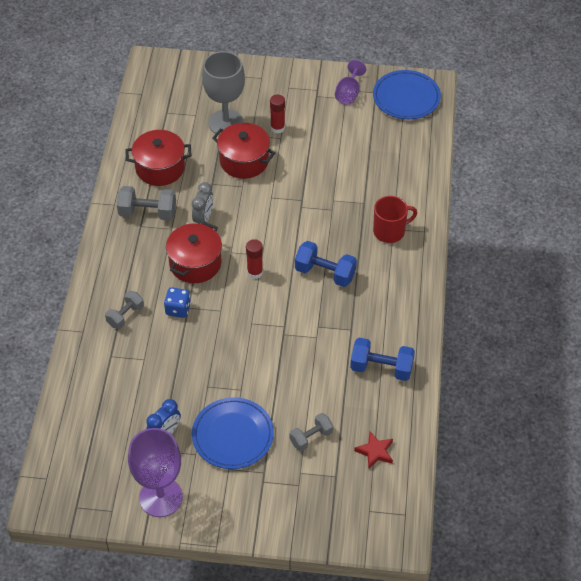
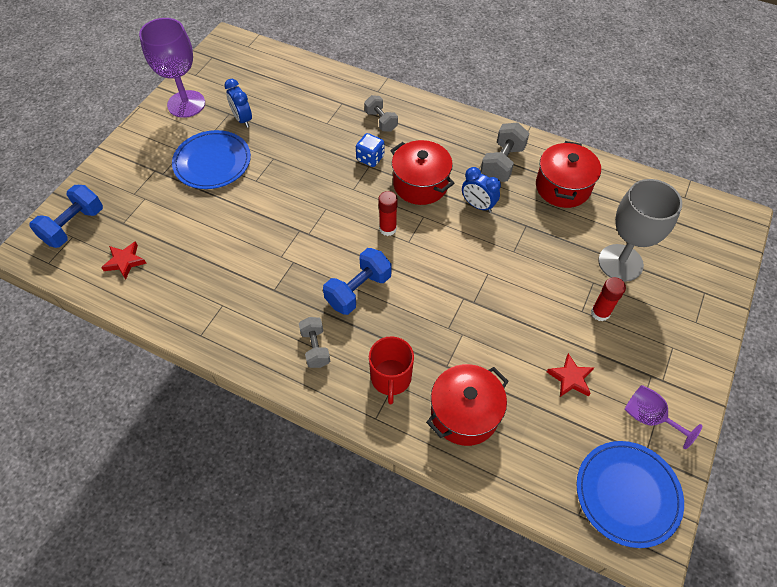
camera: 110 degrees right, 5 degrees up
(203, 218) = (478, 205): grey clock -> blue clock
(244, 161) = (552, 263): red pot -> red pot (464, 413)
(311, 437) = (173, 217): grey dumbbell -> grey dumbbell (315, 348)
(339, 135) = (570, 378): none -> red star
(381, 368) = (212, 300): blue dumbbell -> blue dumbbell (74, 226)

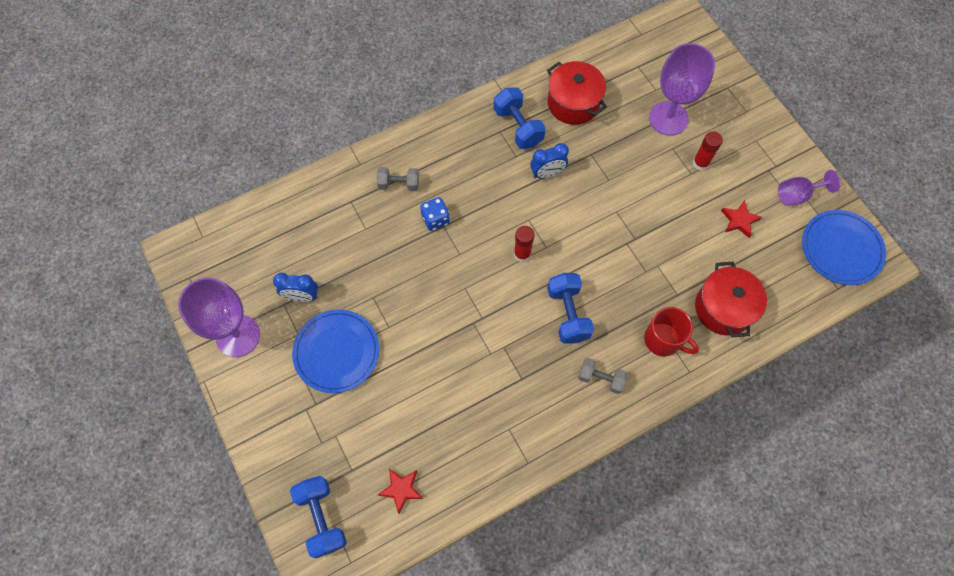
camera: 55 degrees left, 10 degrees up
(420, 184) = (494, 200): red pot -> none
(502, 163) = (518, 127): grey dumbbell -> blue dumbbell
(620, 263) = (668, 118): grey goblet -> purple goblet

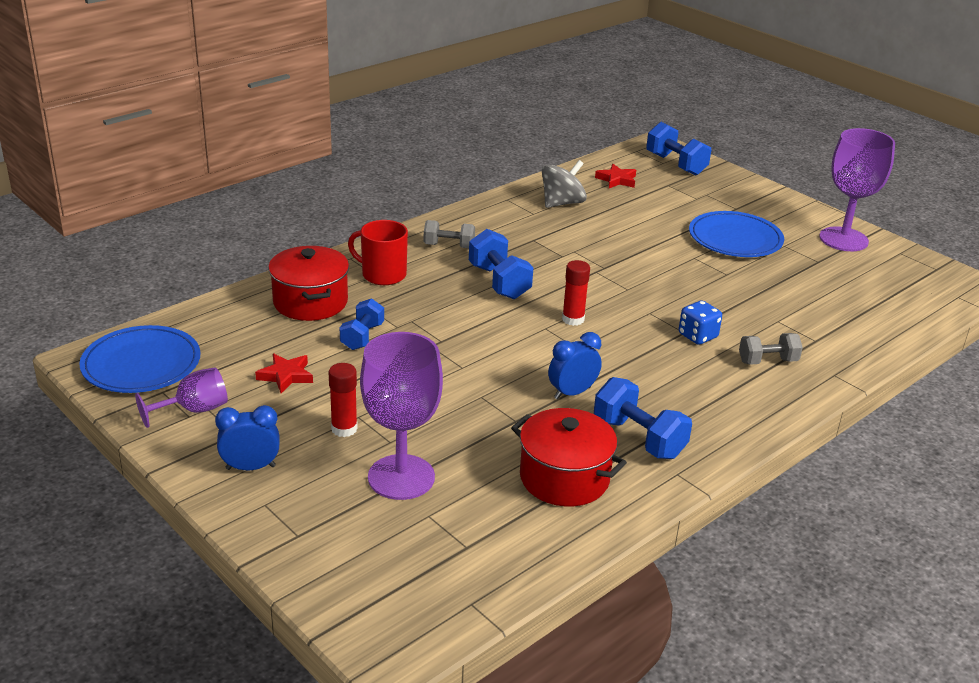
camera: 165 degrees right, 35 degrees down
(302, 296) = (804, 267): blue clock -> blue clock (250, 467)
(475, 445) = (562, 203): none -> grey spinning top
(684, 257) = (362, 337): none -> blue dumbbell

